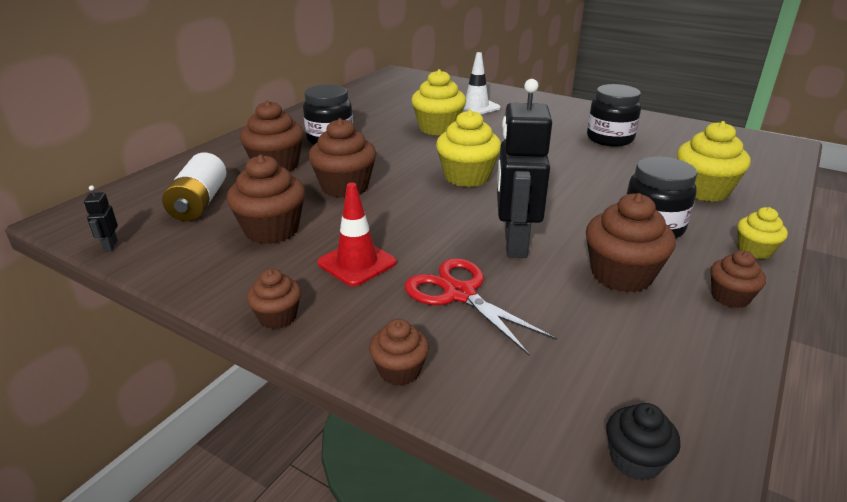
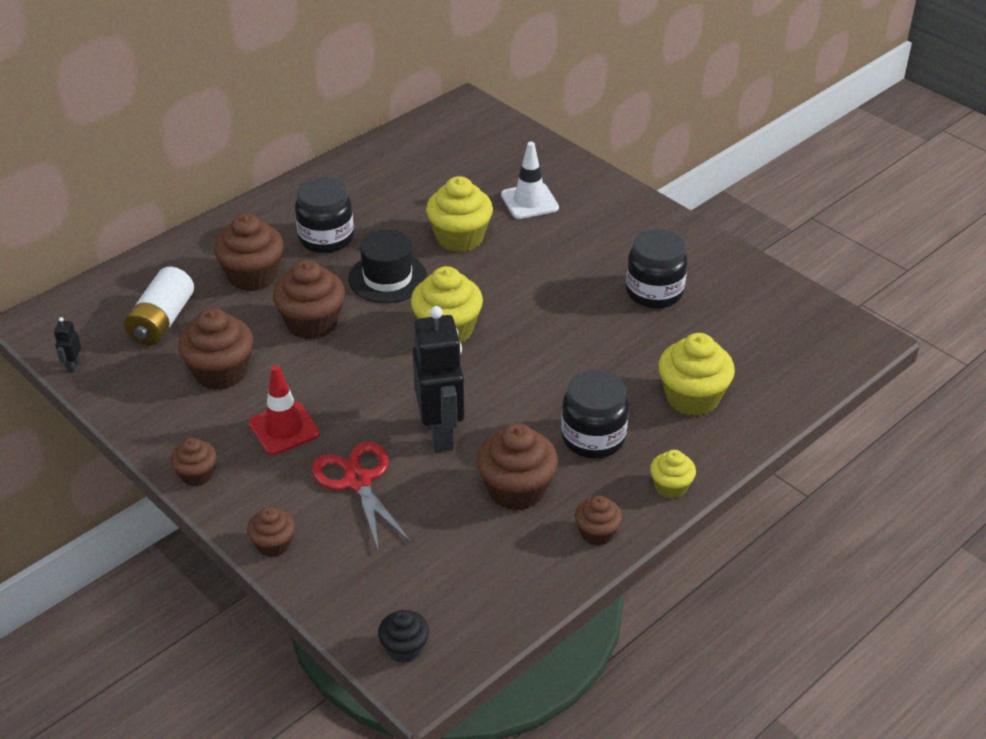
camera: 15 degrees right, 10 degrees up
(395, 154) = (387, 278): none -> black hat
(514, 244) = (441, 434): black robot -> black robot turned 150 degrees clockwise

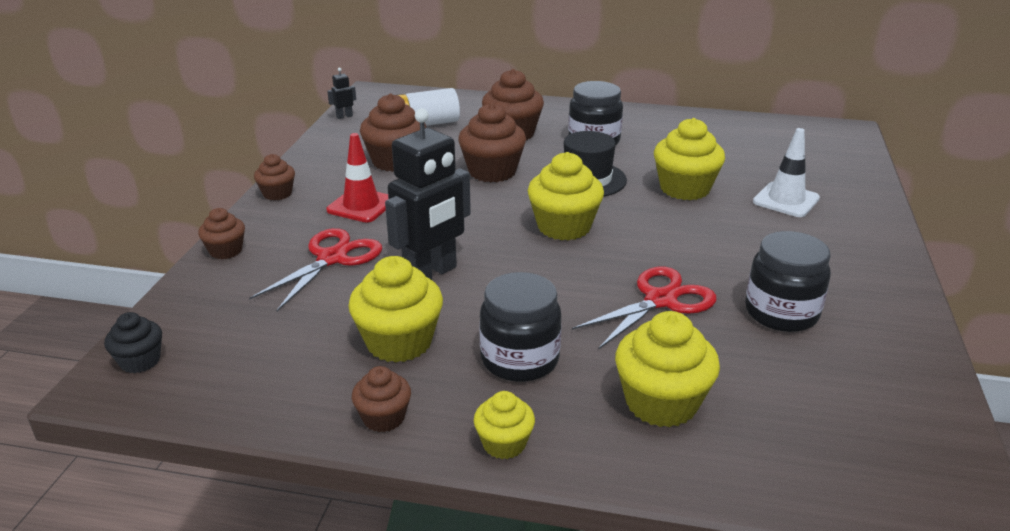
camera: 55 degrees right, 10 degrees down
(516, 490) = (399, 342): brown cupcake -> yellow cupcake
(590, 336) = (660, 300): none -> red scissors

